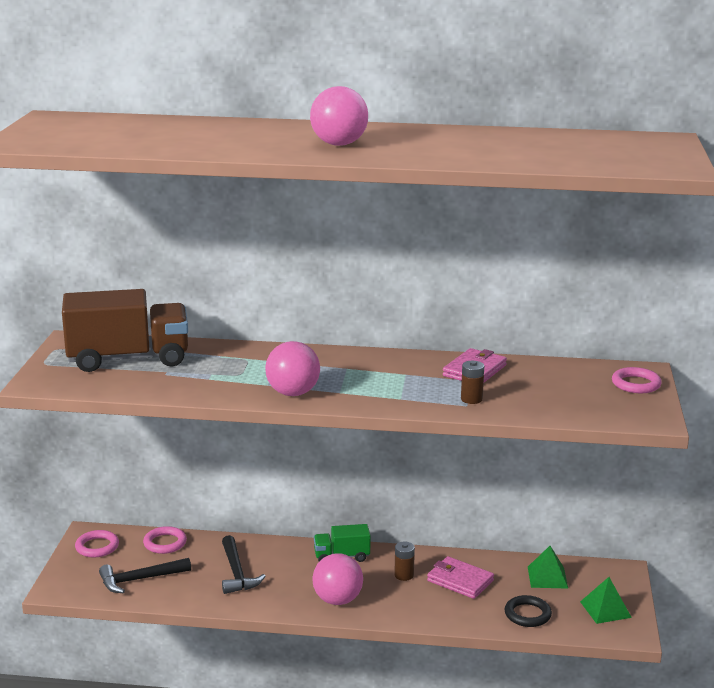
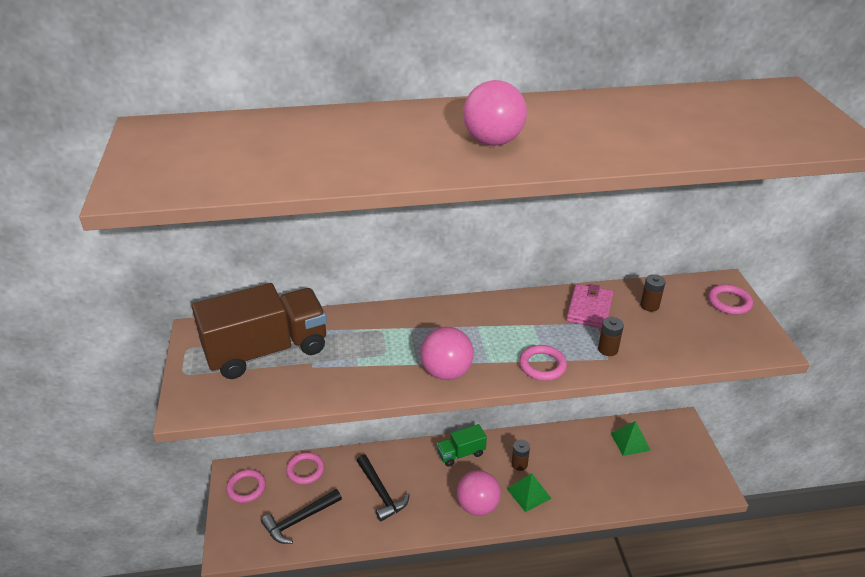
camera: 15 degrees left, 15 degrees up
(393, 401) = (542, 365): none -> pink ring
(460, 581) = (565, 460): pink wallet -> none
(527, 614) = (633, 487): black ring -> none
(543, 376) = (649, 305): none -> brown battery
(605, 609) = (688, 467): green pyramid -> green pyramid (528, 493)

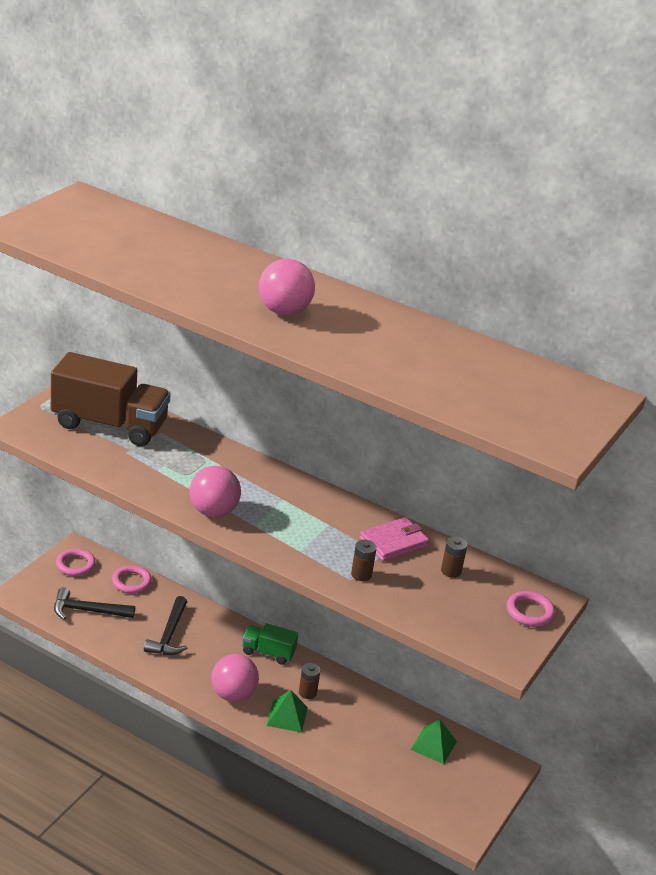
camera: 35 degrees right, 5 degrees down
(542, 365) = (291, 551): pink ring -> none

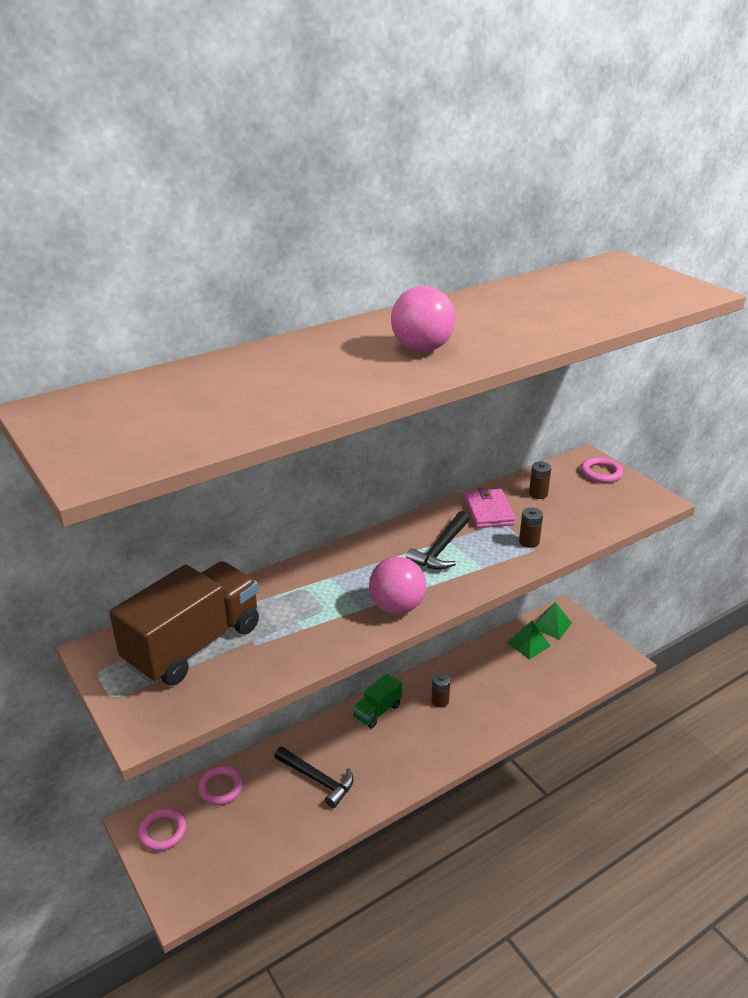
camera: 60 degrees left, 0 degrees up
(87, 610) = (244, 842): black hammer -> black hammer (441, 549)
(233, 695) = (422, 755): pink ball -> none
(287, 716) = (464, 725): green pyramid -> green pyramid (551, 625)

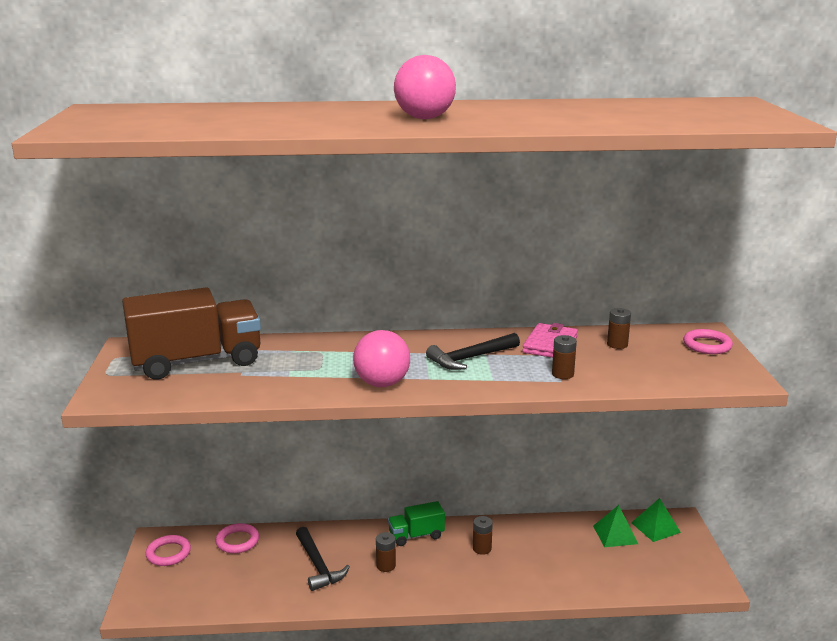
camera: 30 degrees right, 10 degrees down
(375, 753) = (386, 565): none -> brown battery

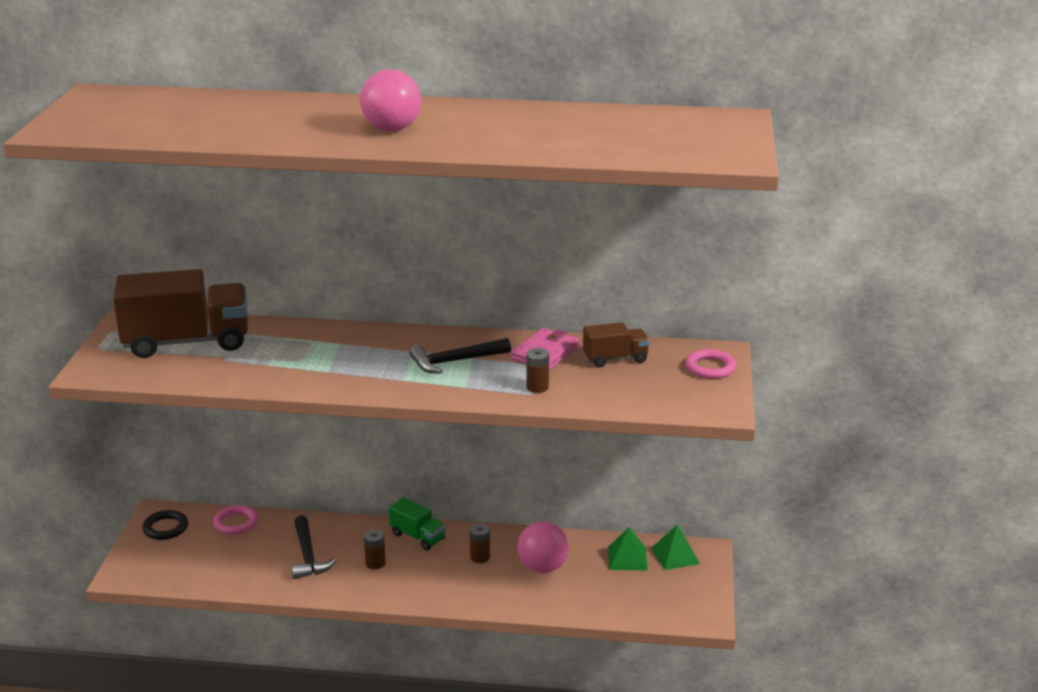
camera: 10 degrees right, 5 degrees up
(168, 553) = (165, 528): pink ring -> black ring
(382, 384) = (354, 381): pink ball -> pink ball (542, 567)
(416, 535) = (417, 537): green truck -> green truck turned 135 degrees counterclockwise
(617, 344) = (615, 359): brown battery -> brown truck

